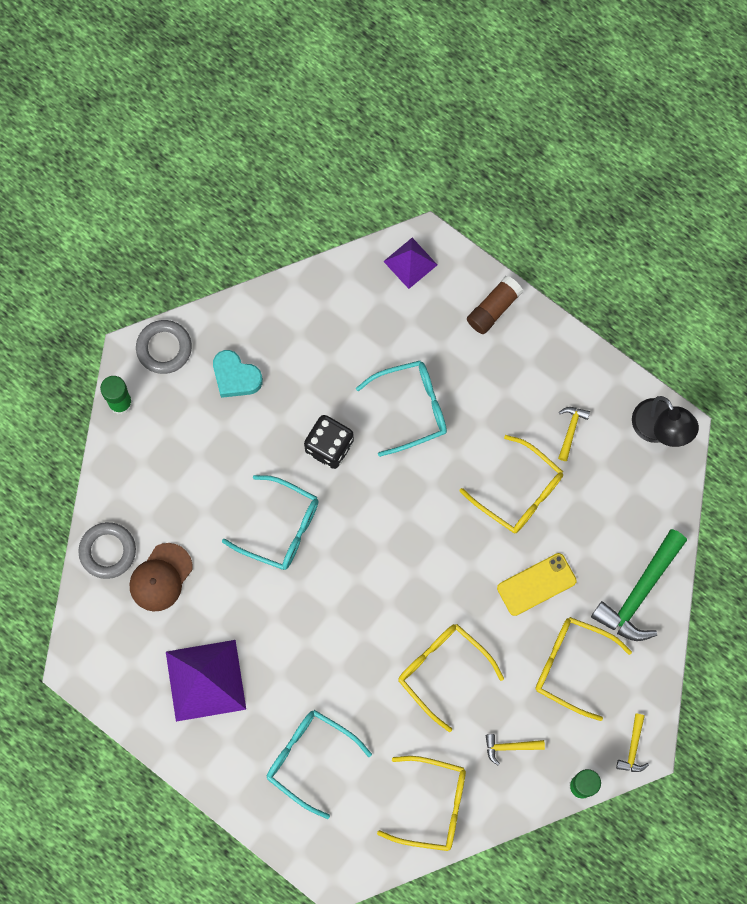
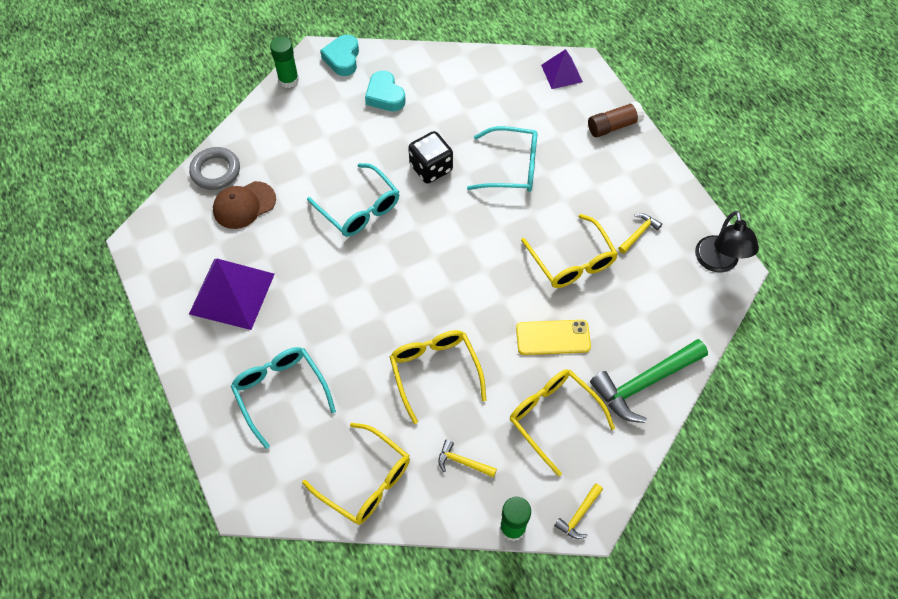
camera: 25 degrees right, 15 degrees down
(164, 348) = (342, 59): grey ring -> turquoise heart

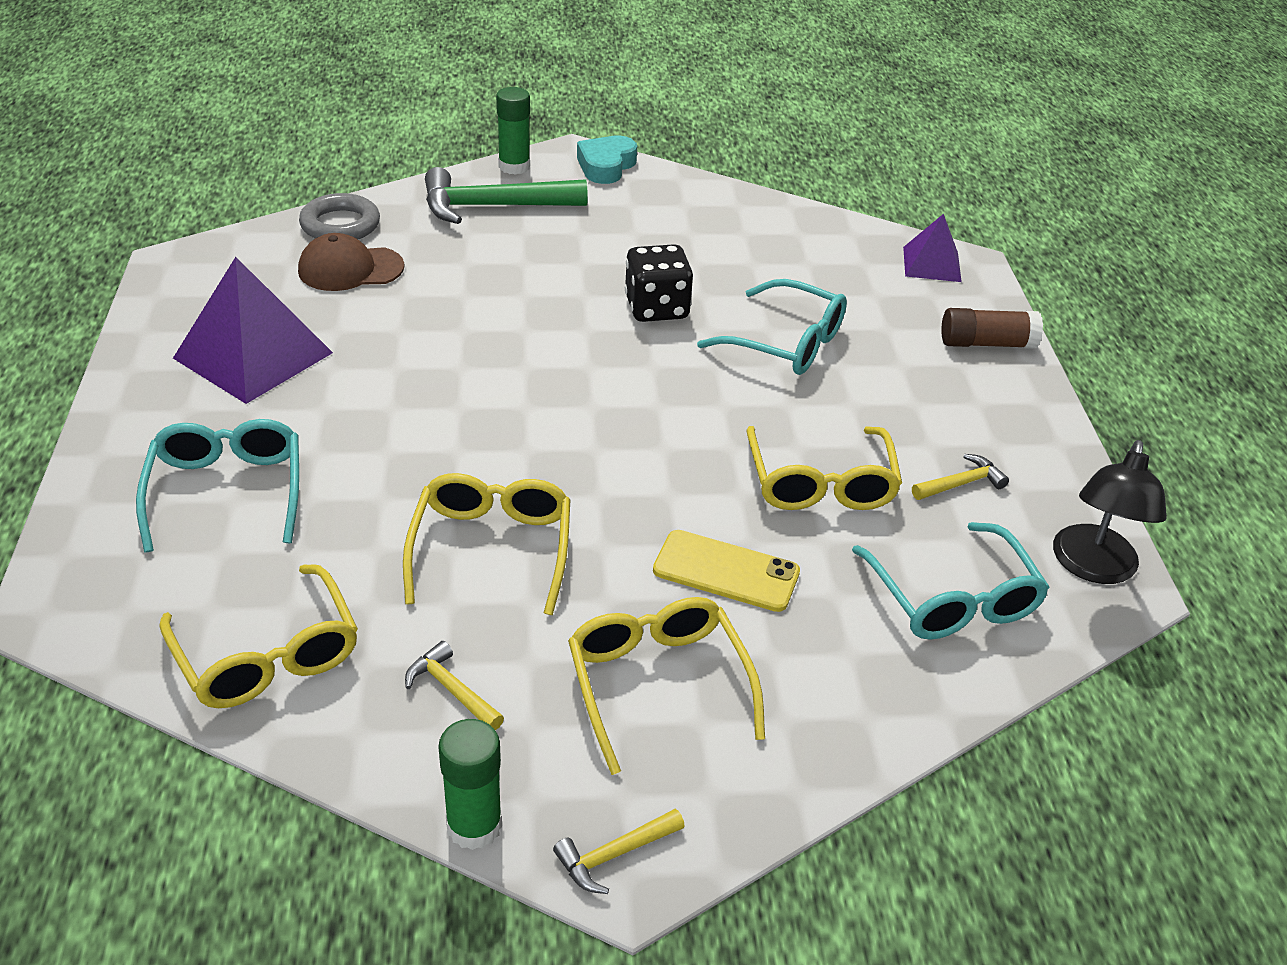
camera: 20 degrees right, 20 degrees down
(359, 209) = (515, 320): turquoise glasses -> turquoise glasses (952, 599)
(385, 96) = (640, 216): turquoise heart -> none
(645, 383) = (861, 693): green hammer -> green hammer (494, 206)

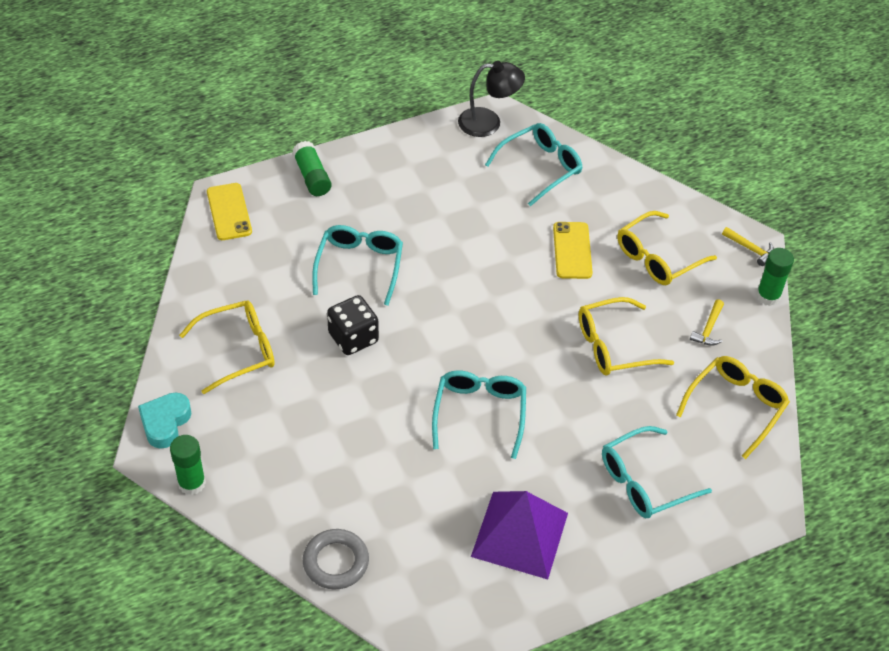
camera: 110 degrees left, 10 degrees up
(350, 269) = (392, 527): brown cap -> none
(461, 376) = (479, 413): none -> turquoise glasses
(494, 206) = (262, 473): green hammer -> none
(606, 166) = (165, 423): turquoise heart -> turquoise heart turned 105 degrees clockwise
(820, 483) = (484, 227): yellow glasses -> yellow glasses (238, 350)
(931, 264) = (229, 212): purple pyramid -> yellow phone
(961, 484) = (452, 174): yellow hammer -> none
(986, 343) = (312, 177): brown glue stick -> green glue stick

